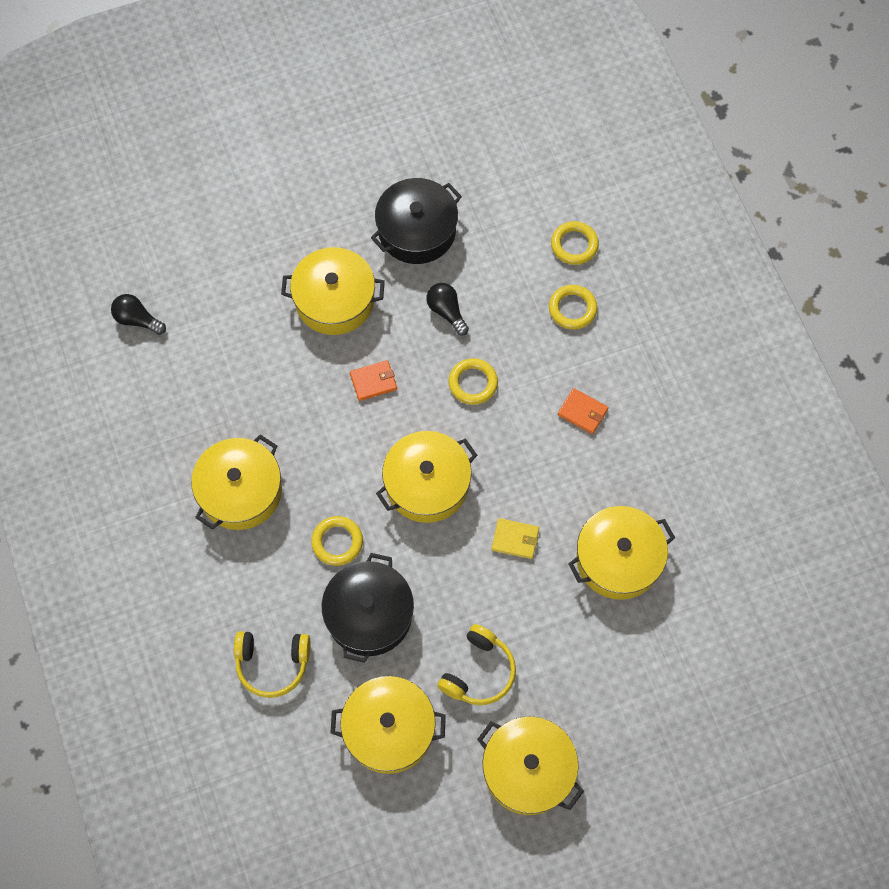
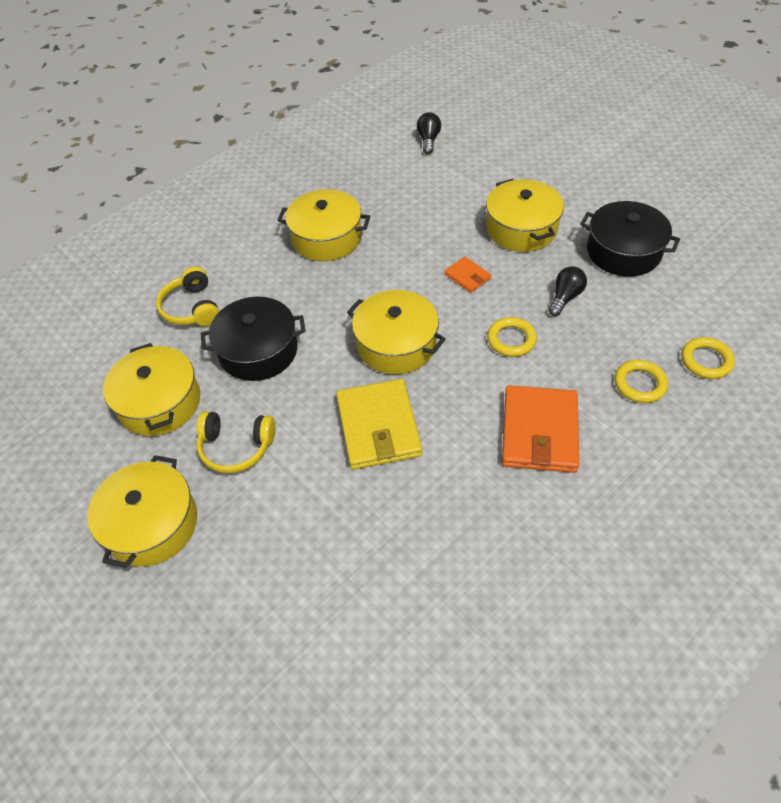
camera: 70 degrees right, 15 degrees down
(337, 542) = (313, 307): yellow ring -> none
(515, 539) = (378, 427): yellow wallet -> yellow wallet, size x2.06
(582, 412) = (539, 432): orange wallet -> orange wallet, size x2.06
(618, 559) = (402, 521): yellow pot -> none

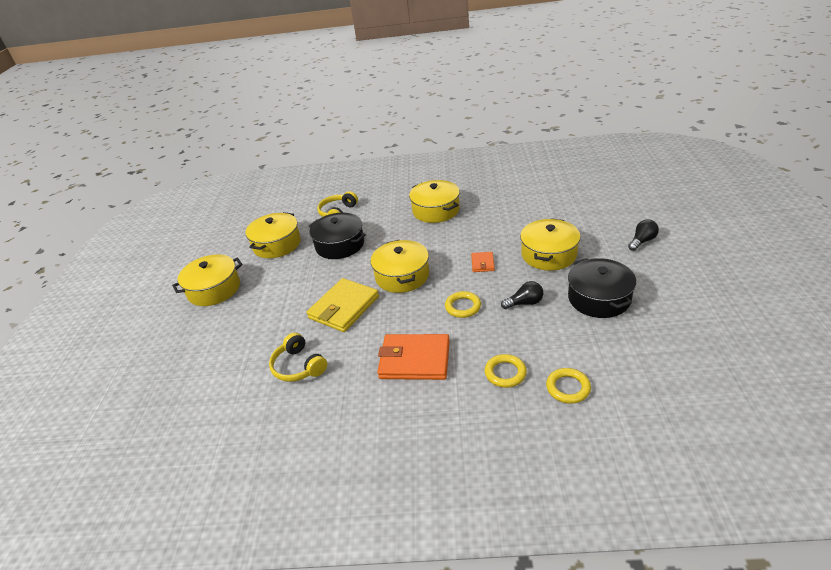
camera: 45 degrees right, 15 degrees down
(236, 447) = (279, 279): yellow headphones -> yellow headphones (299, 366)
(428, 140) = (556, 186): black light bulb -> black light bulb (642, 241)
(539, 432) = (414, 360): orange wallet -> orange wallet turned 45 degrees clockwise

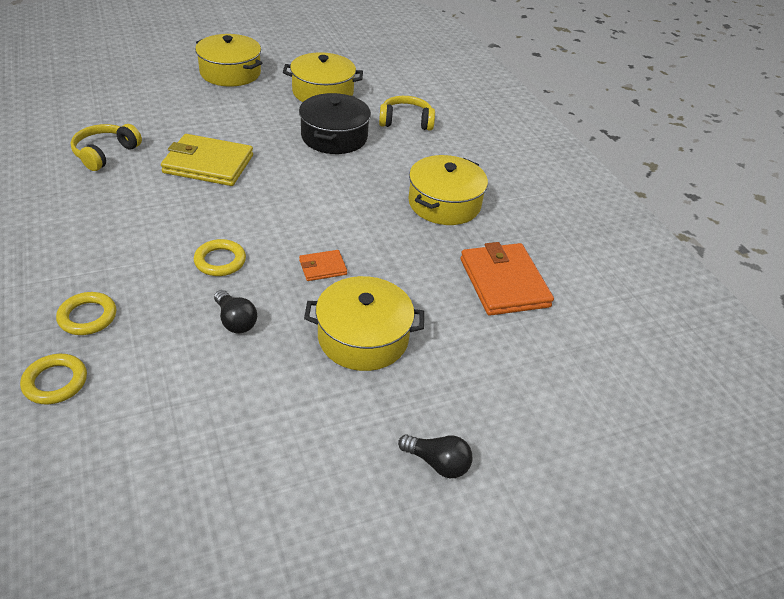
camera: 60 degrees right, 5 degrees up
(402, 276) = (278, 198): yellow pot -> none
(414, 360) = (114, 234): orange wallet -> orange wallet (504, 282)
(599, 298) = (257, 407): black pot -> none

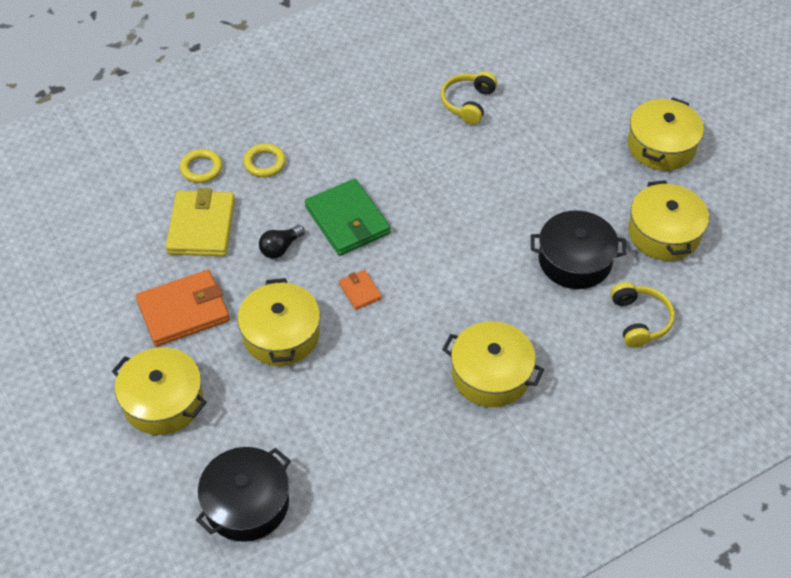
camera: 85 degrees right, 10 degrees up
(105, 153) = (468, 103): yellow headphones -> yellow headphones turned 90 degrees counterclockwise
(208, 164) = (482, 175): yellow wallet -> yellow wallet (201, 226)
(220, 261) = (347, 220): yellow ring -> green wallet
(437, 463) = (163, 401): black light bulb -> yellow pot
(504, 282) = (380, 436): orange wallet -> orange wallet (184, 311)
(581, 395) = (247, 503): none -> black pot

